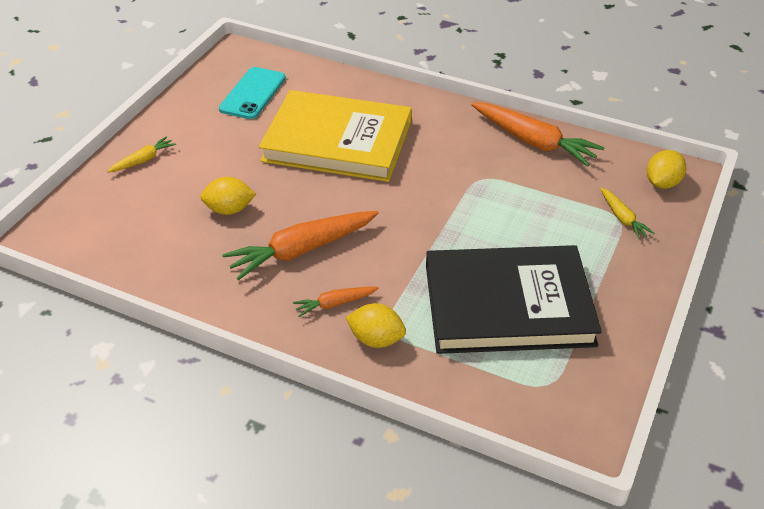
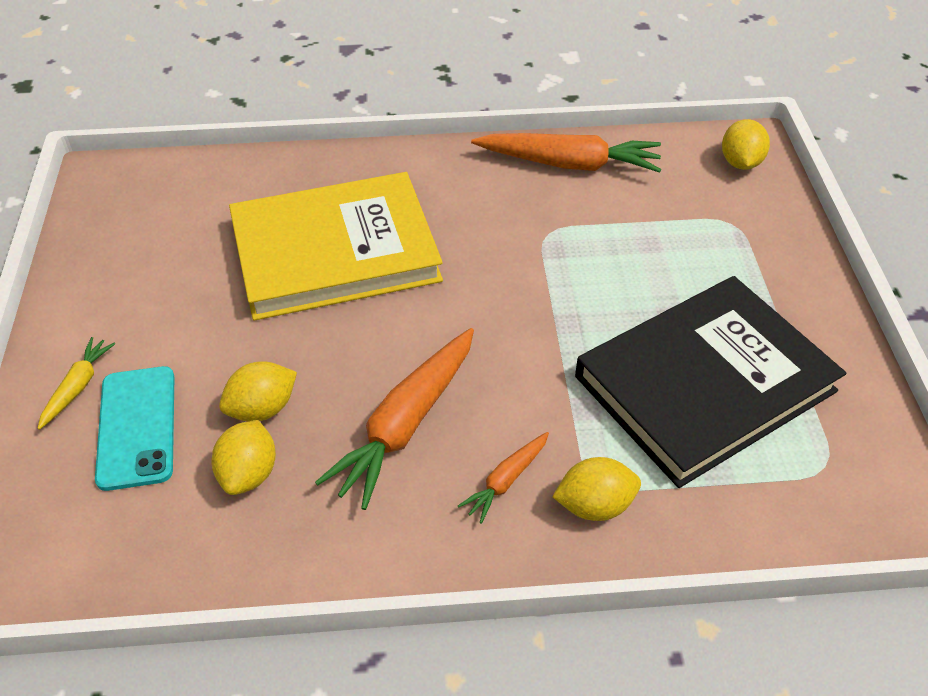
camera: 30 degrees left, 5 degrees up
(196, 239) = (249, 473): none -> yellow lemon
(253, 93) = (168, 227): turquoise phone -> turquoise phone (137, 427)
(622, 218) = (735, 221): yellow carrot -> none

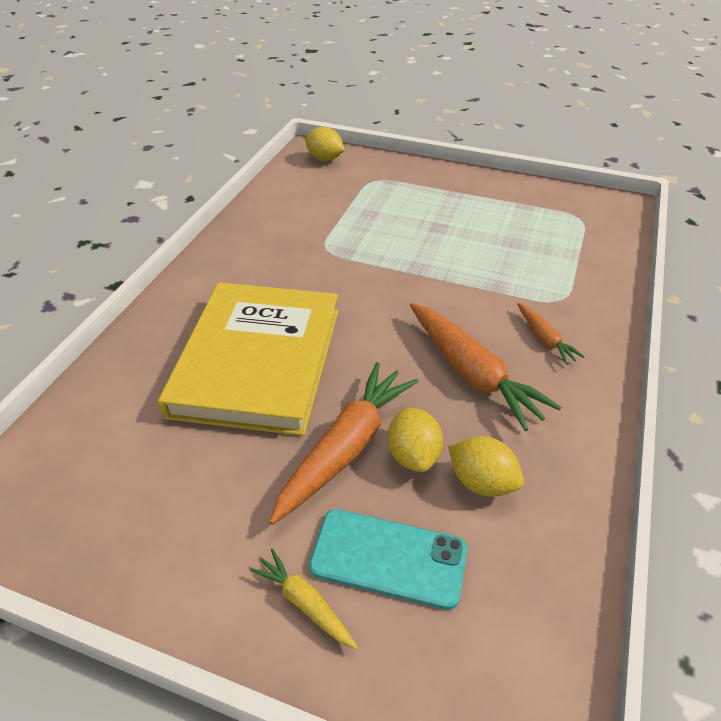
camera: 65 degrees left, 5 degrees down
(569, 164) = (264, 218): orange carrot -> orange carrot (346, 447)
(594, 505) = (579, 307): yellow lemon -> none
(705, 384) = (501, 234): black book -> none

